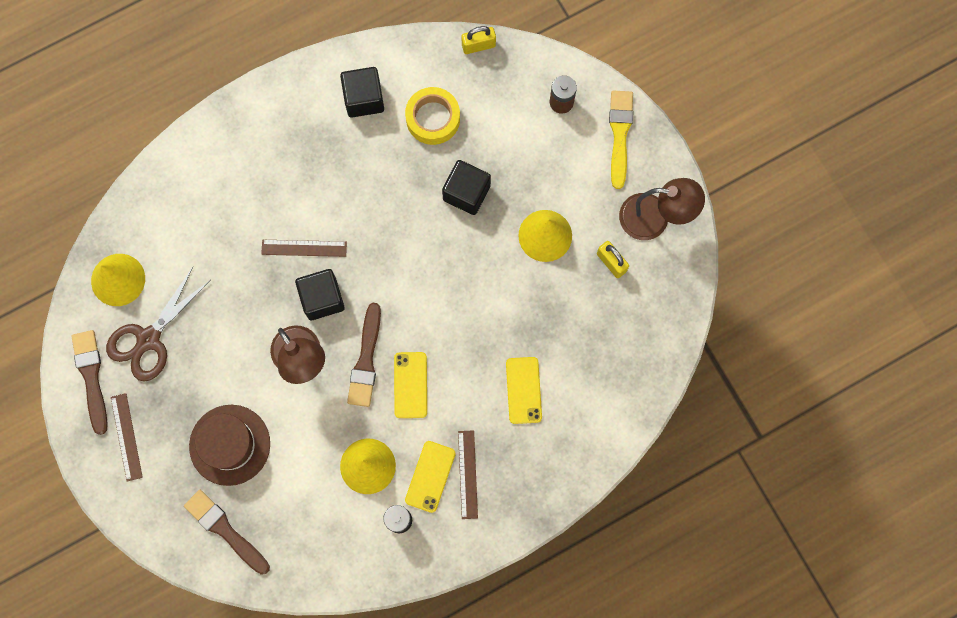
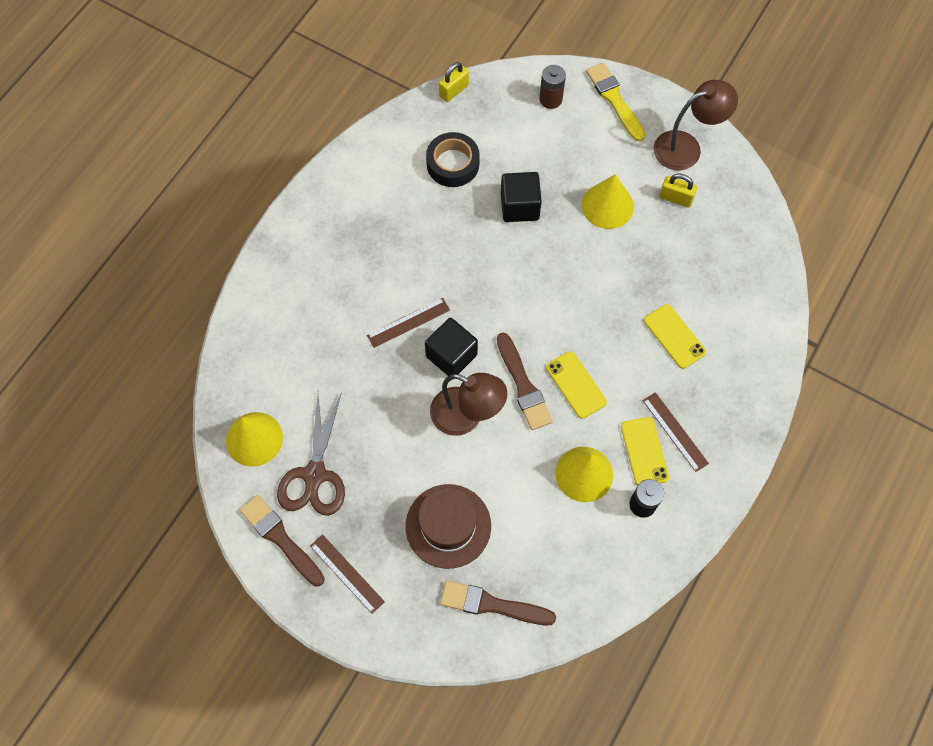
camera: 30 degrees left, 10 degrees down
(364, 99) = (383, 178): black cube -> none
(433, 118) = (453, 164): yellow tape -> black tape

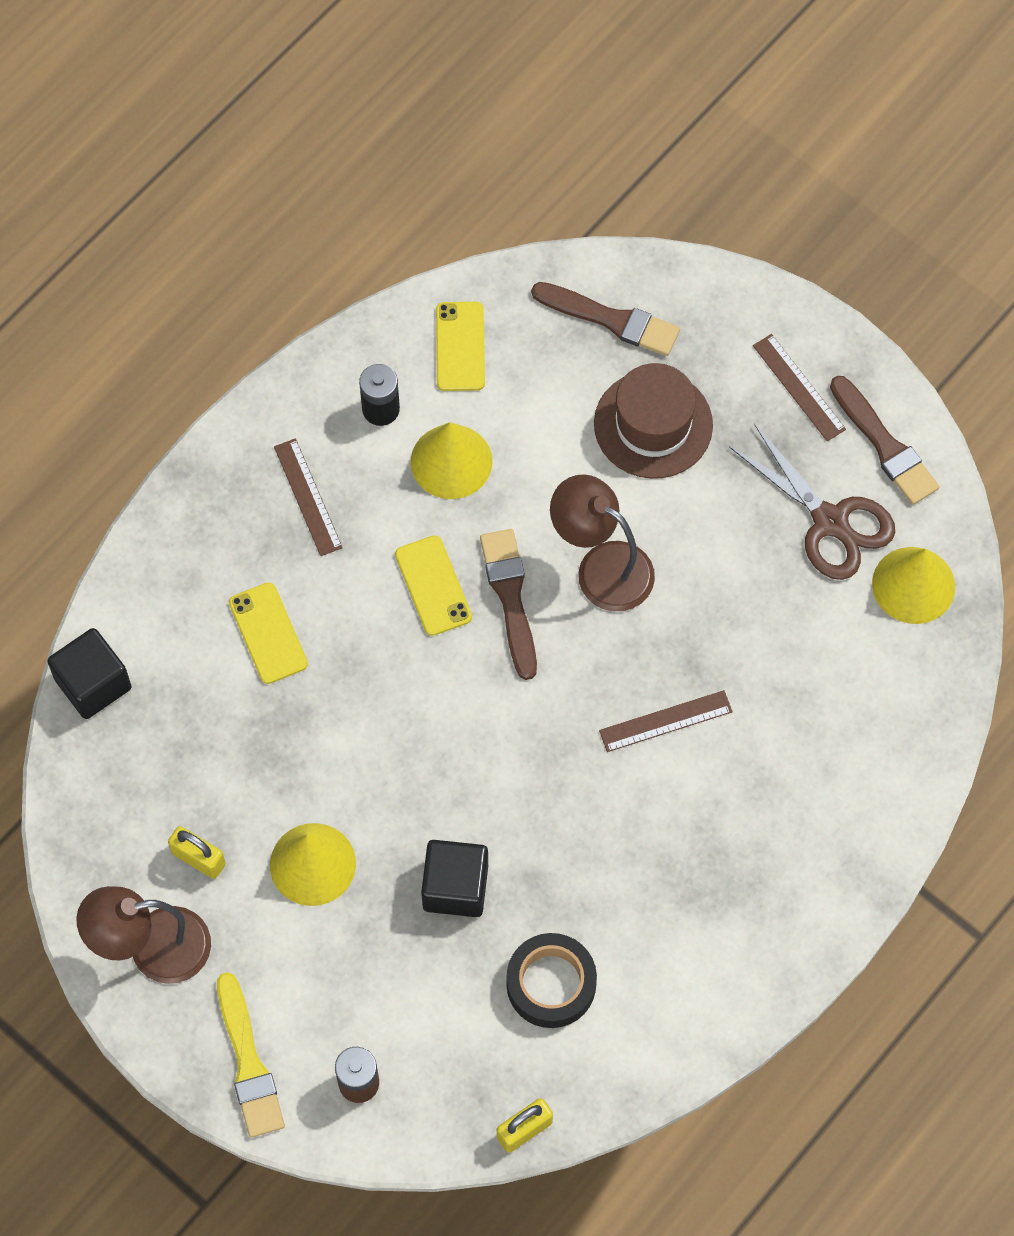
camera: 170 degrees left, 0 degrees up
(315, 474) = (830, 521): brown scissors -> brown scissors turned 120 degrees clockwise
(451, 355) = (608, 659): black cube -> black cube (93, 684)
(644, 452) = (359, 477): yellow phone -> yellow phone (460, 346)

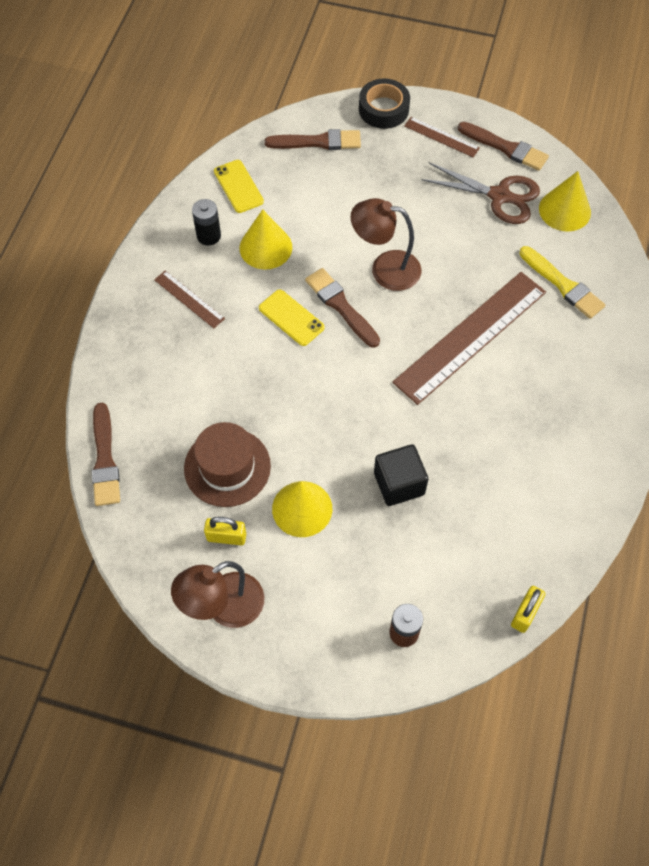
camera: 25 degrees left, 5 degrees down
(93, 684) = (105, 459): black cube -> brown brush
(248, 1062) = (325, 653): yellow brush -> yellow brush (563, 285)
(268, 633) = (203, 384): yellow phone -> none
(551, 984) = (490, 516): black tape -> black tape (383, 109)
(653, 424) = (372, 185): brown hat -> brown hat (227, 467)
(665, 721) = (470, 336): brown ruler -> brown ruler, size x2.16

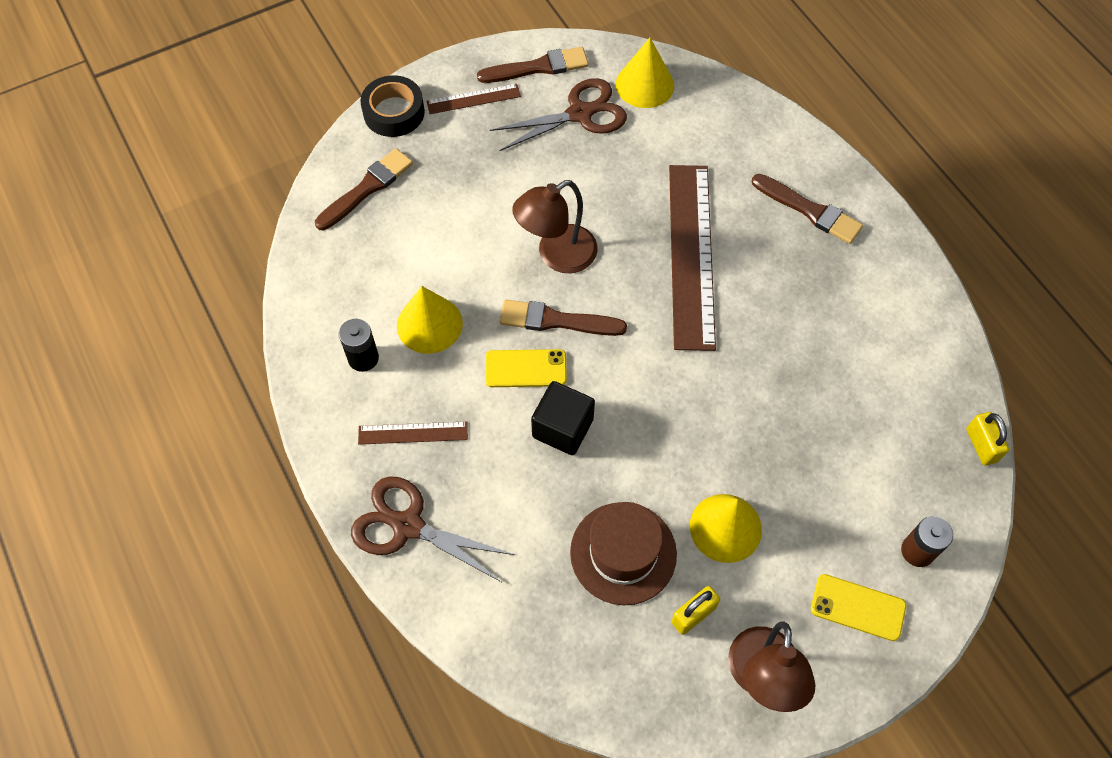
camera: 45 degrees left, 0 degrees up
(105, 459) = (507, 653): brown brush -> brown brush (809, 210)
(131, 346) = (408, 526): none -> brown scissors
(238, 186) = (339, 289): yellow phone -> yellow phone (858, 607)
(399, 483) = (776, 431): black cube -> black cube (562, 428)
(563, 285) = (712, 149): yellow brush -> none

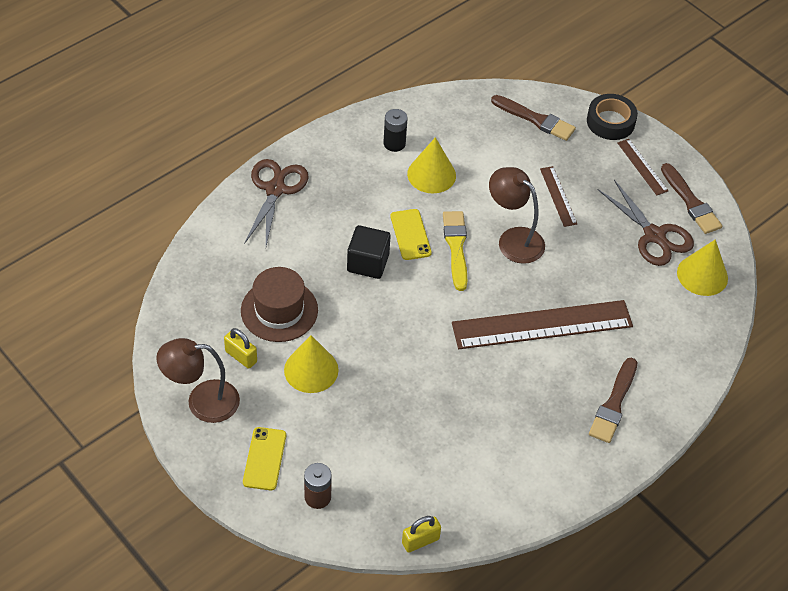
camera: 75 degrees right, 10 degrees down
(413, 433) = (343, 180): brown ruler -> brown ruler (558, 196)
(556, 320) = (456, 247): brown brush -> yellow brush

